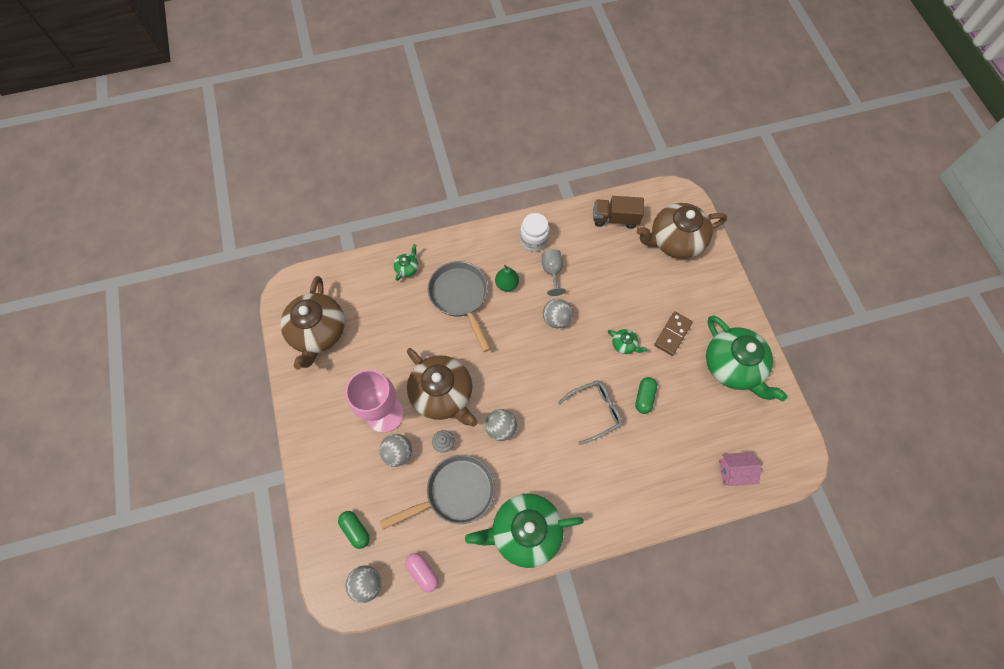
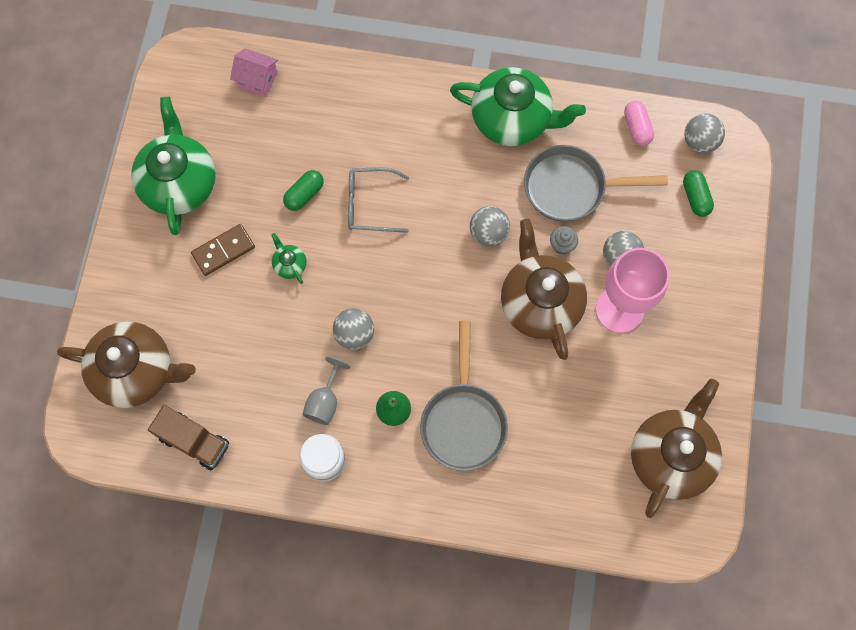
camera: 155 degrees left, 5 degrees up
(407, 268) = (517, 498): green teapot -> none

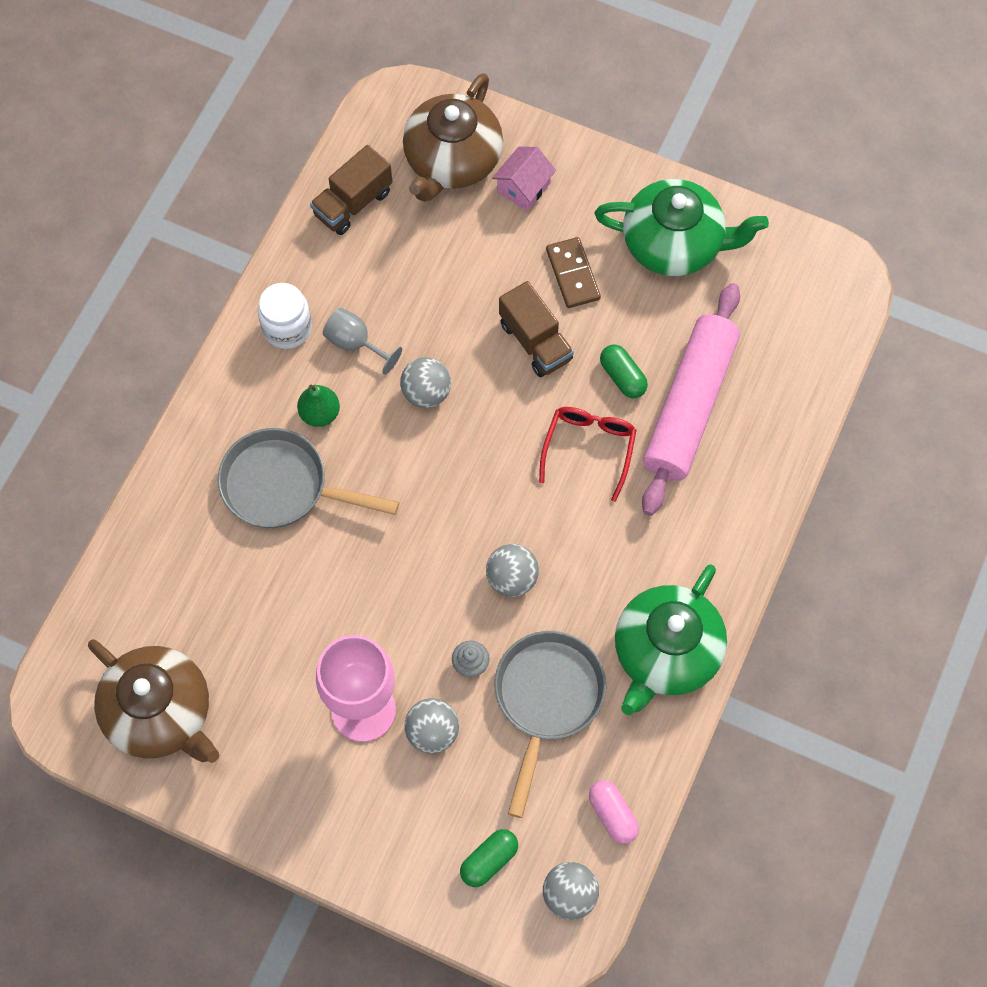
camera: 105 degrees right, 5 degrees down
(257, 79) = (796, 356): pink house -> pink house (523, 188)
(289, 264) = (535, 341): green teapot -> brown truck
(317, 143) = (689, 406): none -> pink rolling pin
(370, 204) = (589, 449): grey glasses -> red glasses
(540, 302) = (402, 615): brown teapot -> none
(637, 127) = (612, 815): pink capsule -> pink capsule turned 60 degrees clockwise
(695, 197) = (489, 860): green capsule -> green capsule turned 45 degrees counterclockwise

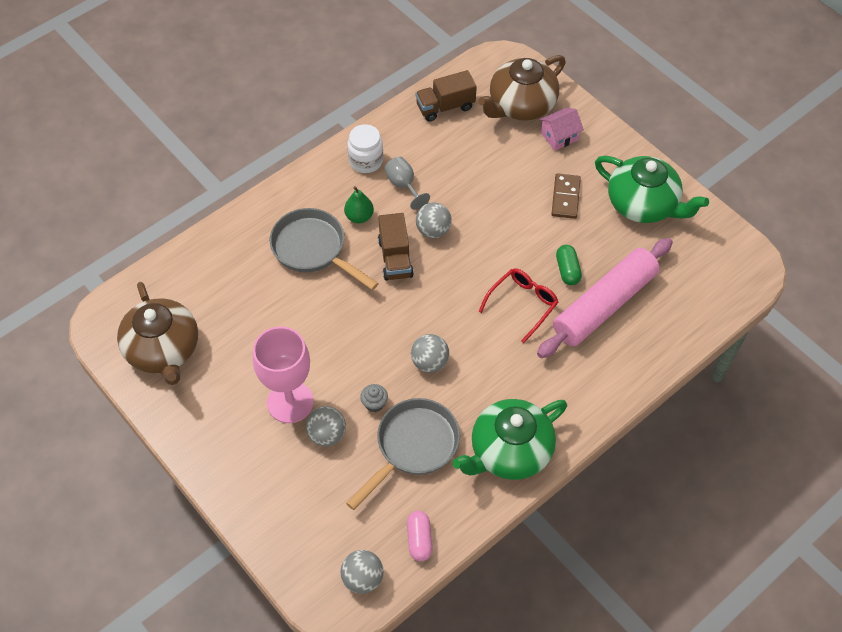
camera: 25 degrees right, 10 degrees down
(489, 860) = (320, 532): green capsule -> none
(535, 341) = (520, 227): brown truck -> brown truck (395, 258)

